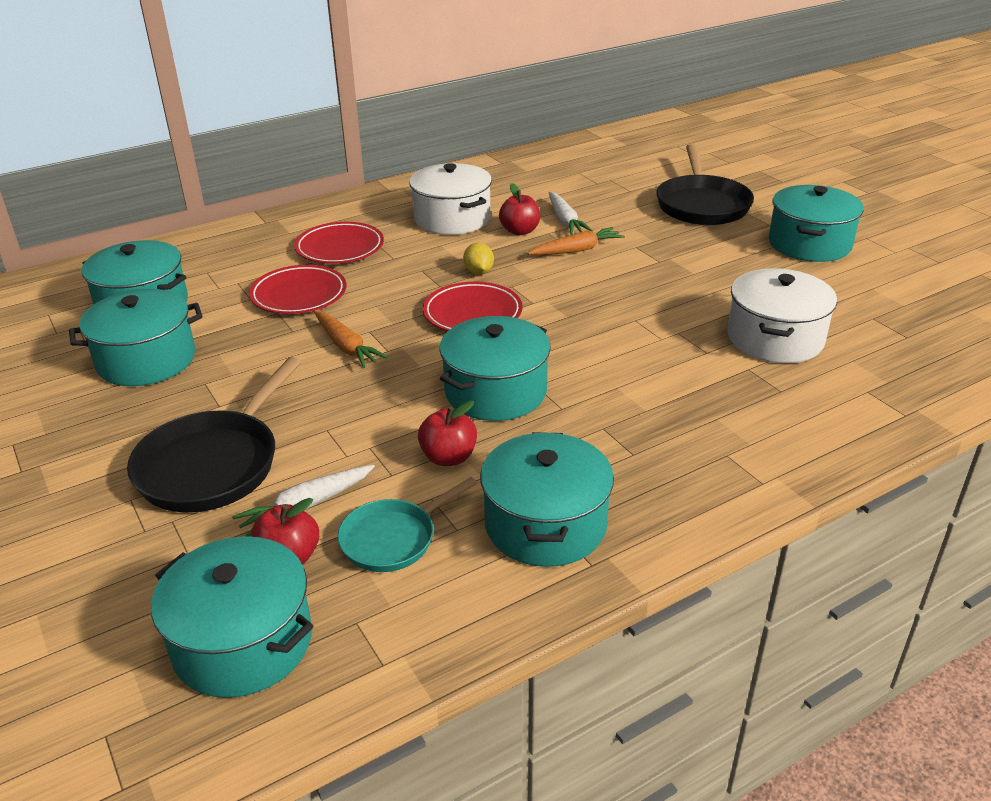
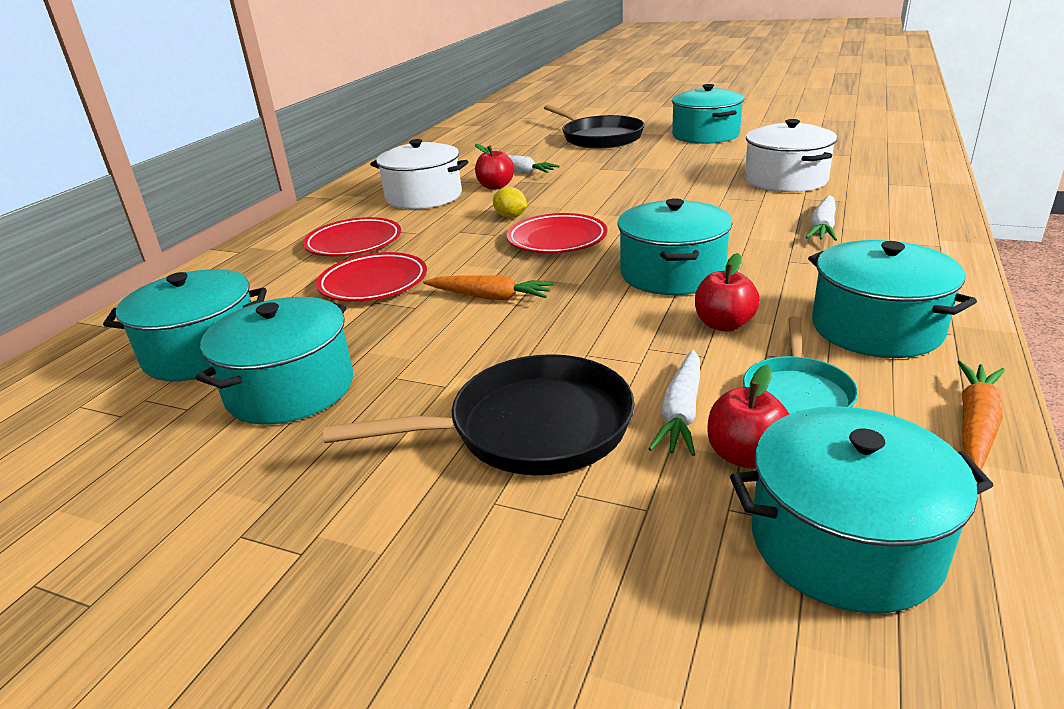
camera: 35 degrees left, 5 degrees down
(214, 464) = (529, 428): black pan -> black pan turned 90 degrees counterclockwise
(576, 250) = (561, 183): orange carrot -> orange carrot (976, 424)
(700, 409) = (823, 227): none -> white carrot

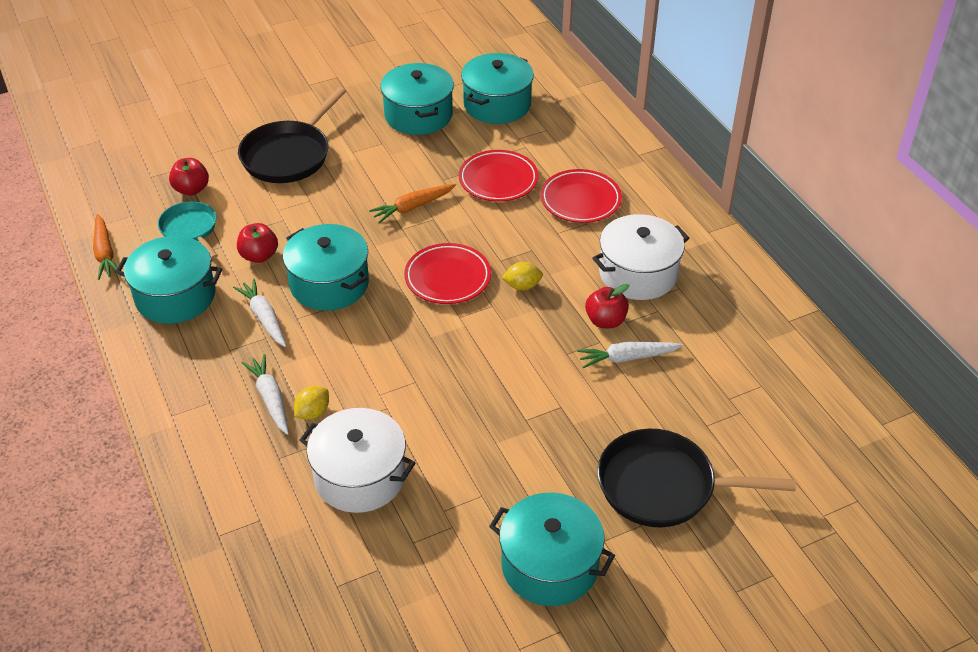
camera: 130 degrees right, 15 degrees up
(681, 412) = (234, 194): white carrot -> white carrot (264, 318)
(790, 211) = (313, 412): none -> yellow lemon
(844, 542) = (136, 177): turquoise pot -> none

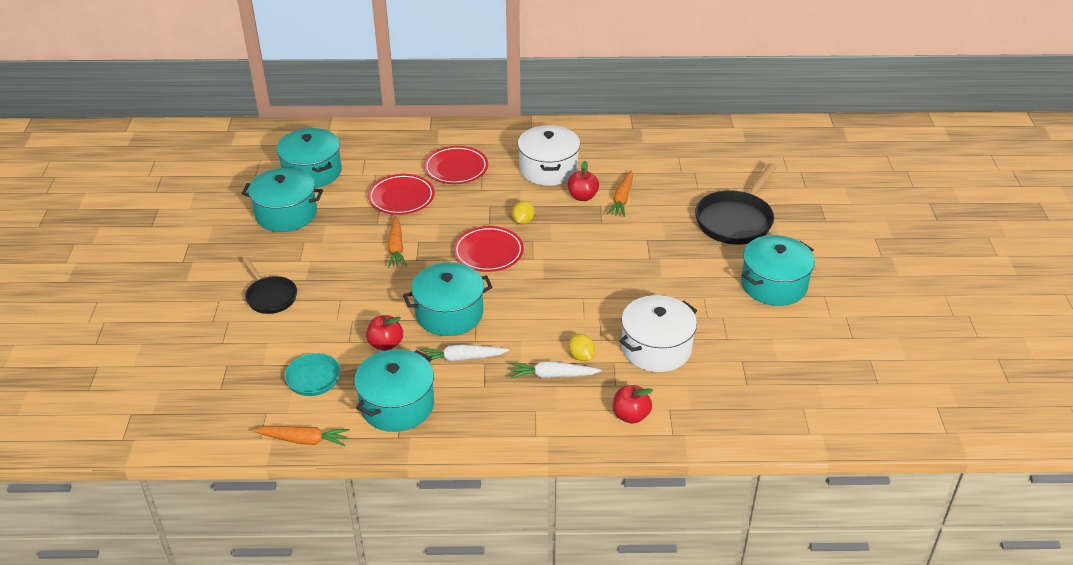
camera: 65 degrees left, 5 degrees down
(191, 189) = (263, 366): red apple -> red apple (631, 415)
(289, 155) = (270, 296): black pan -> black pan, size x0.61
(627, 358) = (622, 199): white carrot -> orange carrot

